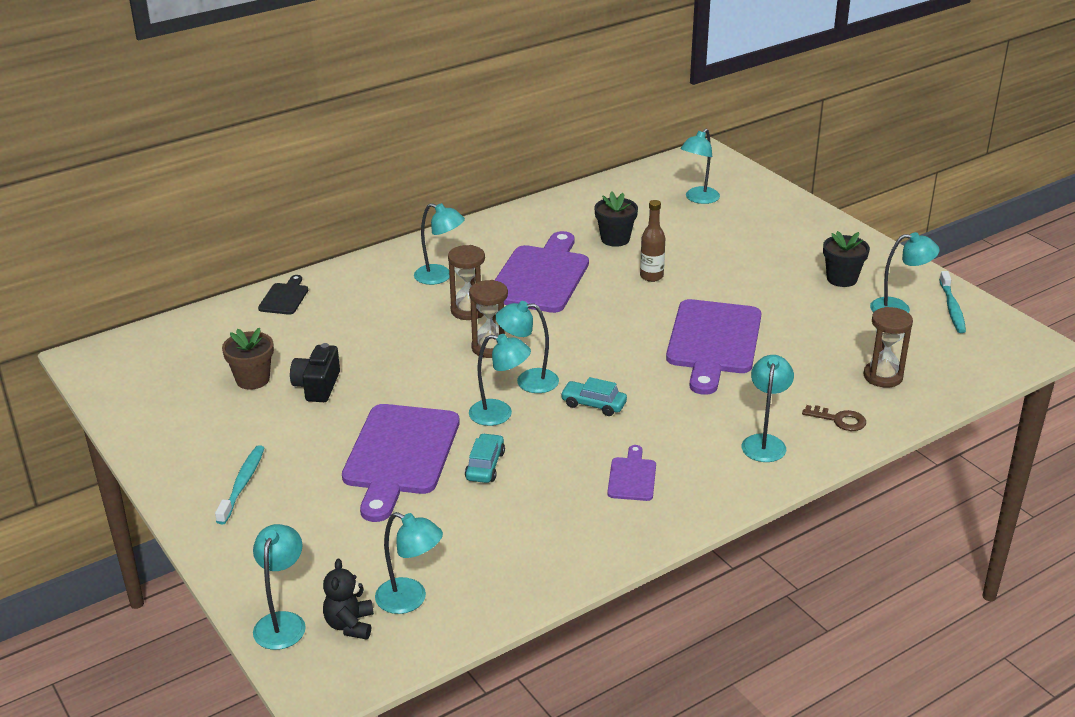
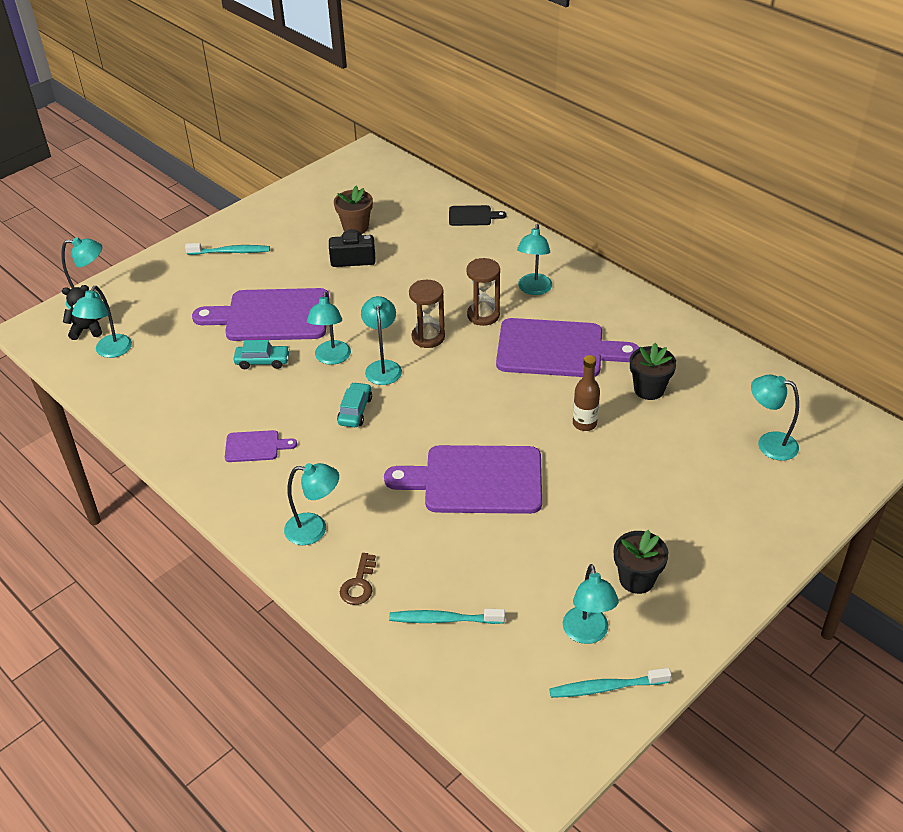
camera: 80 degrees right, 10 degrees up
(883, 376) = (443, 619): brown hourglass -> turquoise toothbrush

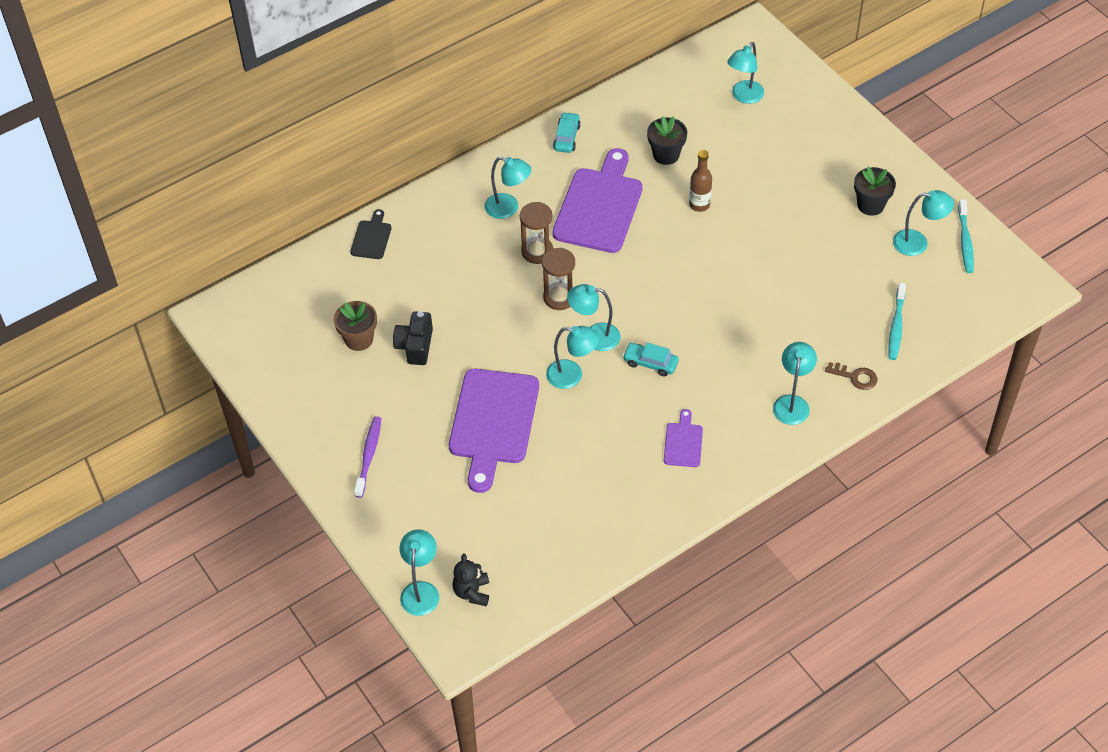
camera: 80 degrees left, 10 degrees up
(110, 351) = (515, 568): turquoise lamp -> none
(231, 252) = (369, 456): turquoise toothbrush -> purple toothbrush
(262, 361) = (563, 432): turquoise car -> turquoise car (567, 137)
(476, 480) = (752, 287): purple cutting board -> none

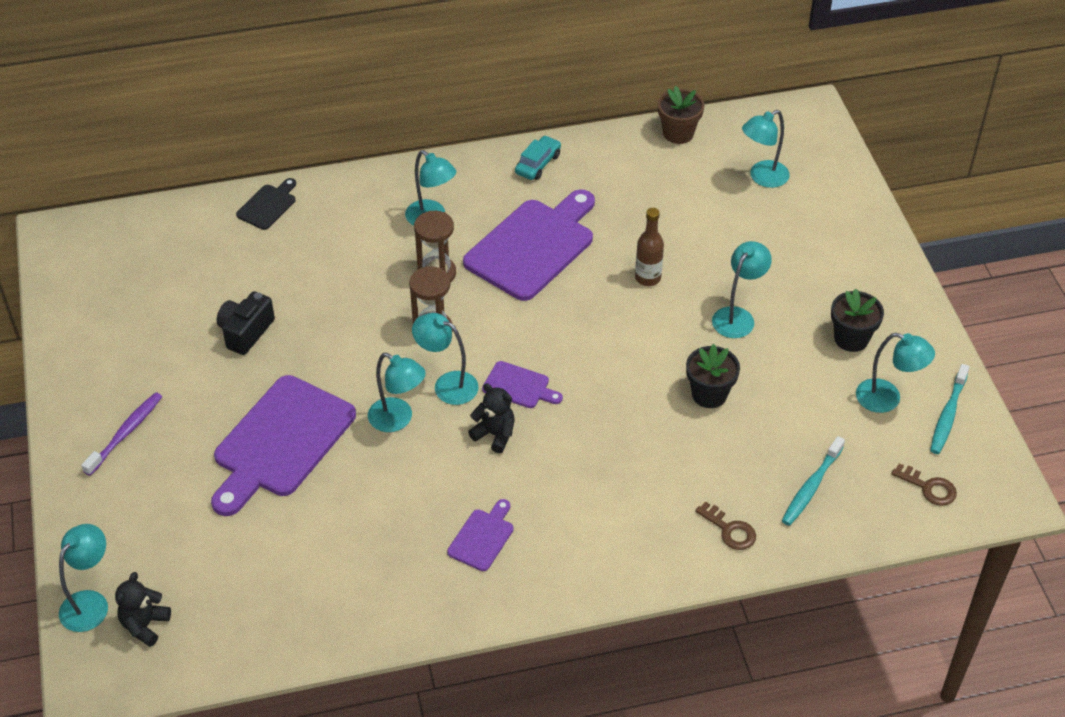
camera: 20 degrees right, 5 degrees down
(359, 339) = (191, 306): brown flower pot -> brown flower pot (678, 133)
(648, 320) = (519, 386): none -> purple cutting board
(650, 363) = (495, 434): turquoise car -> black teddy bear
(666, 155) = (639, 214): black flower pot -> black flower pot (709, 394)
(792, 403) = (636, 535): turquoise lamp -> turquoise lamp (737, 316)
(977, 299) = (929, 487): none -> brown key

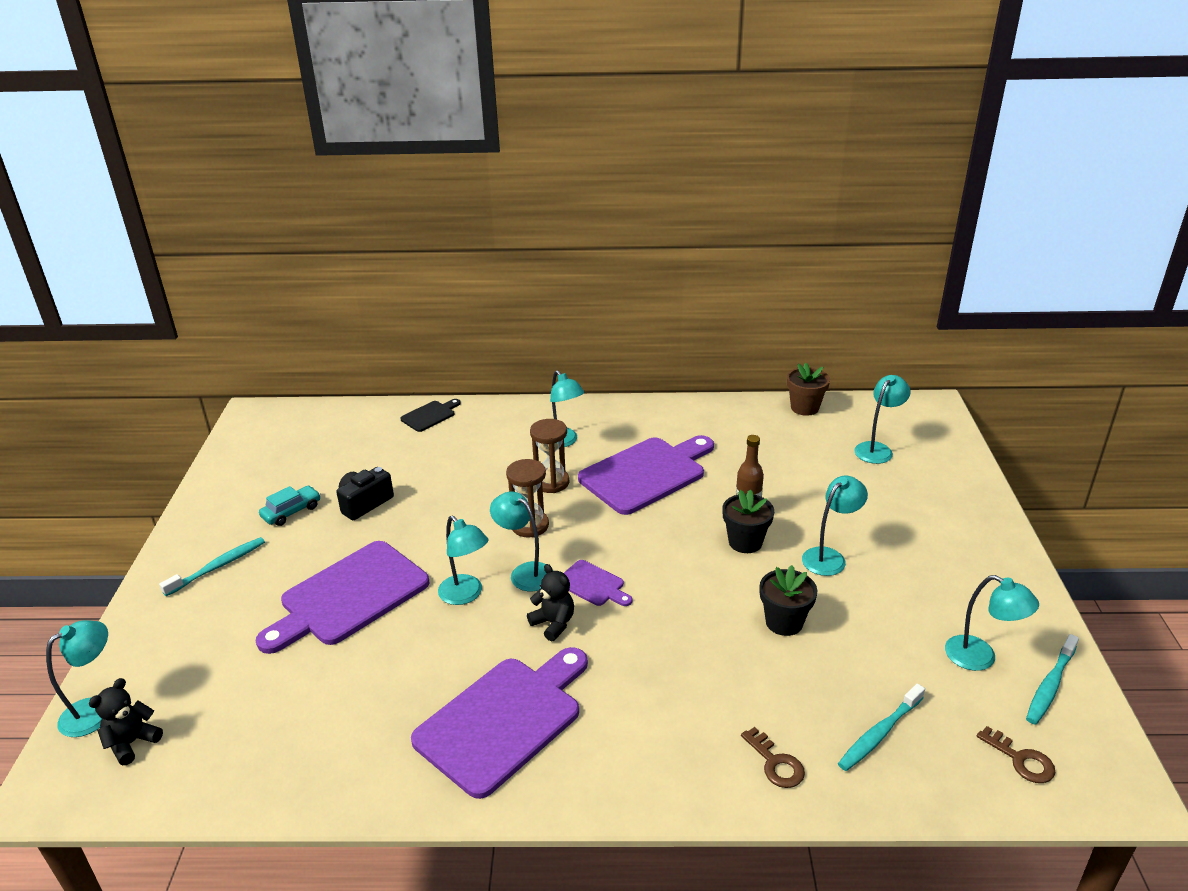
camera: 15 degrees right, 15 degrees down
(126, 433) = (218, 566): purple toothbrush -> turquoise toothbrush
(482, 537) = (504, 720): purple cutting board -> purple cutting board, size x2.14
(538, 164) = (671, 414): turquoise car -> turquoise car (291, 512)
(762, 178) = (877, 449): turquoise lamp -> turquoise lamp turned 150 degrees clockwise
(851, 338) = (947, 594): black flower pot -> black flower pot (745, 542)

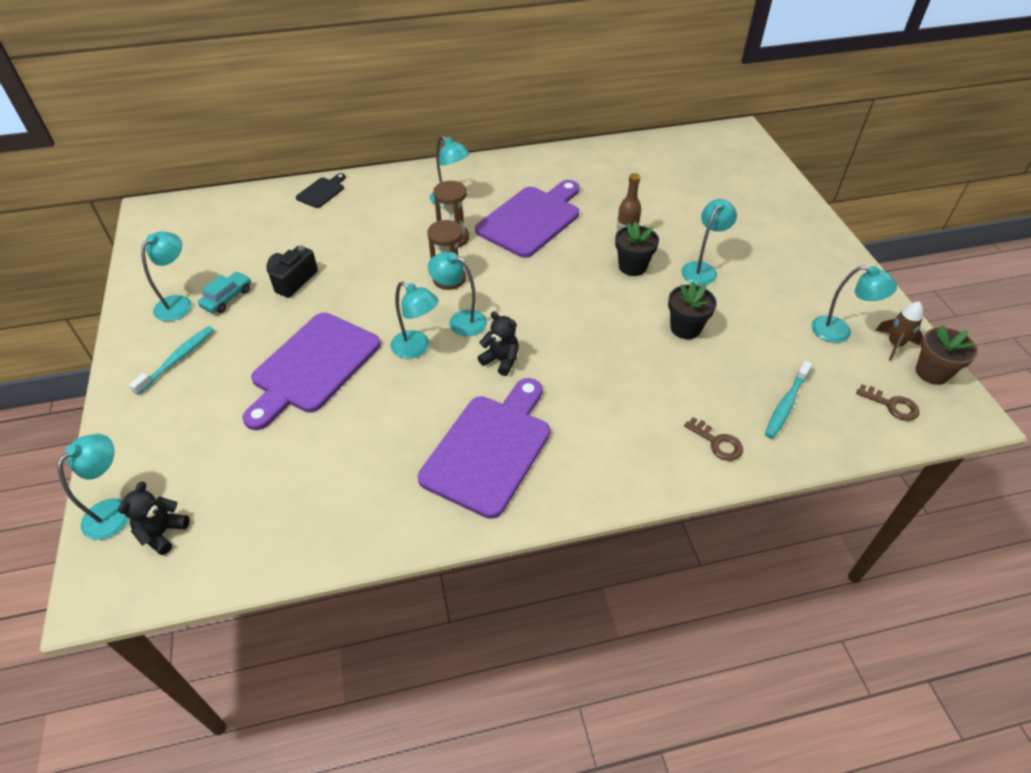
camera: 15 degrees left, 15 degrees up
(593, 585) = (521, 322): purple cutting board -> none
(804, 408) = (640, 145): brown flower pot -> brown flower pot (932, 372)
(877, 449) = (709, 173): turquoise lamp -> turquoise lamp (179, 303)
(1050, 685) = (894, 344): turquoise toothbrush -> brown rocket

